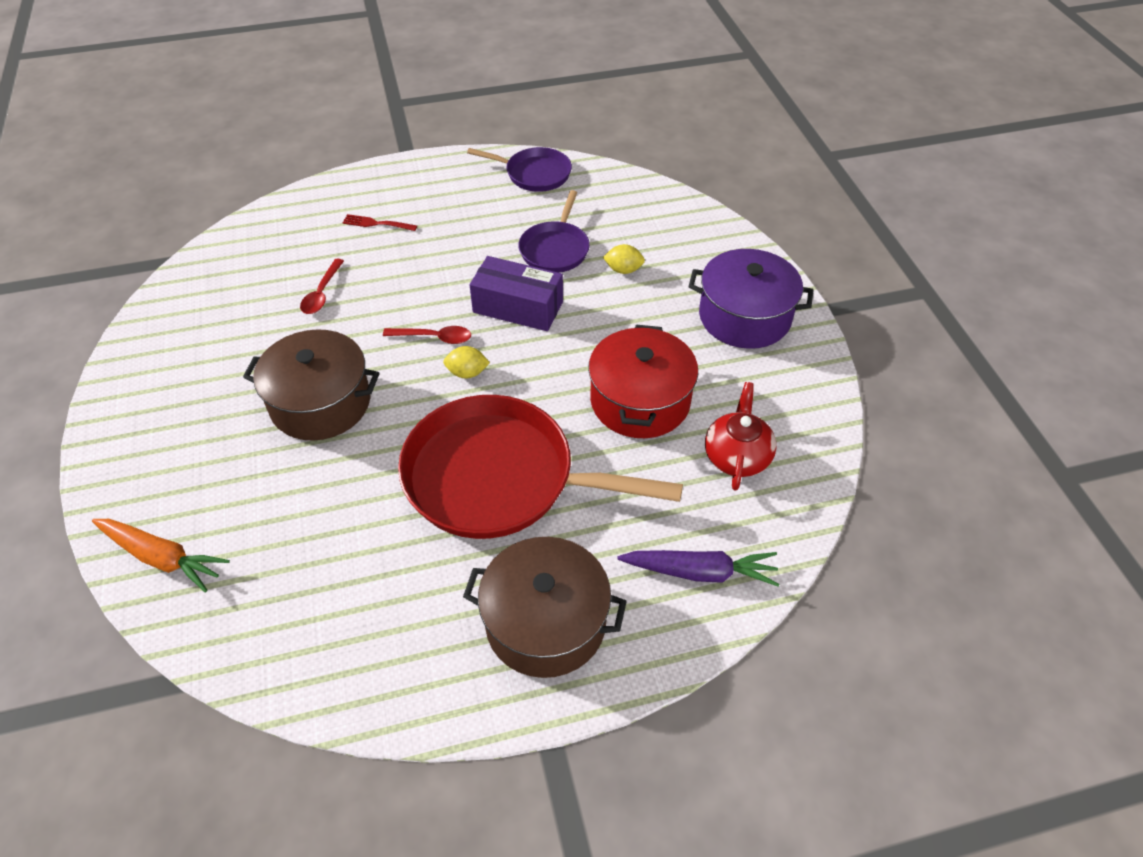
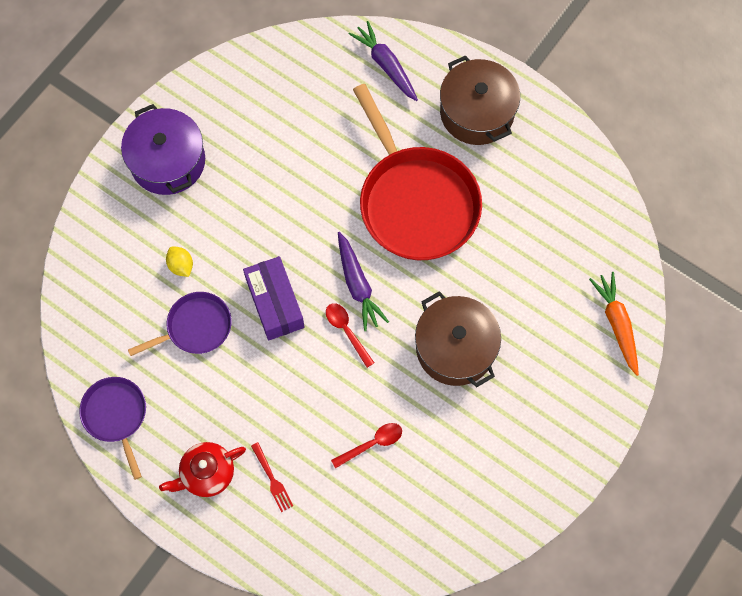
camera: 130 degrees left, 20 degrees up
(467, 373) = (357, 285): yellow lemon -> purple carrot
(640, 401) = (294, 171): red pot -> none
(737, 456) = (293, 95): red teapot -> red teapot (207, 473)

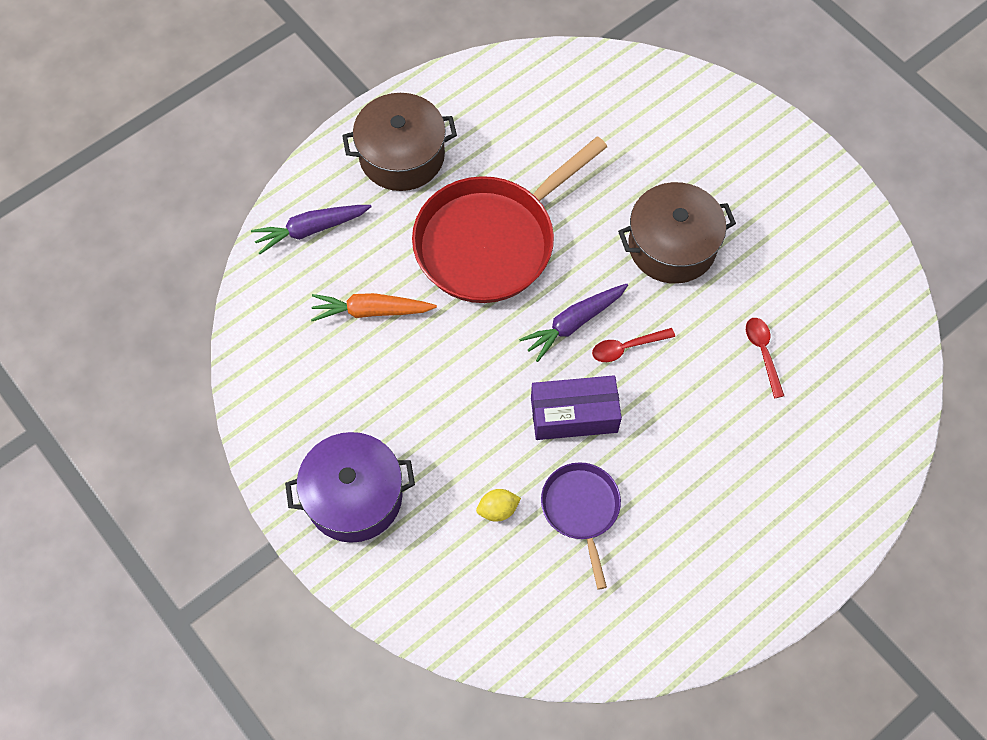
camera: 75 degrees left, 5 degrees down
(116, 415) = (672, 625): purple pan -> none
(207, 473) = (764, 535): red teapot -> none
(272, 479) = (783, 465): red fork -> none
(357, 285) = (574, 323): purple carrot -> purple carrot turned 150 degrees clockwise
(416, 202) = (491, 241): red pan -> red pan turned 150 degrees clockwise
(617, 324) = (681, 95): orange carrot -> orange carrot (371, 311)

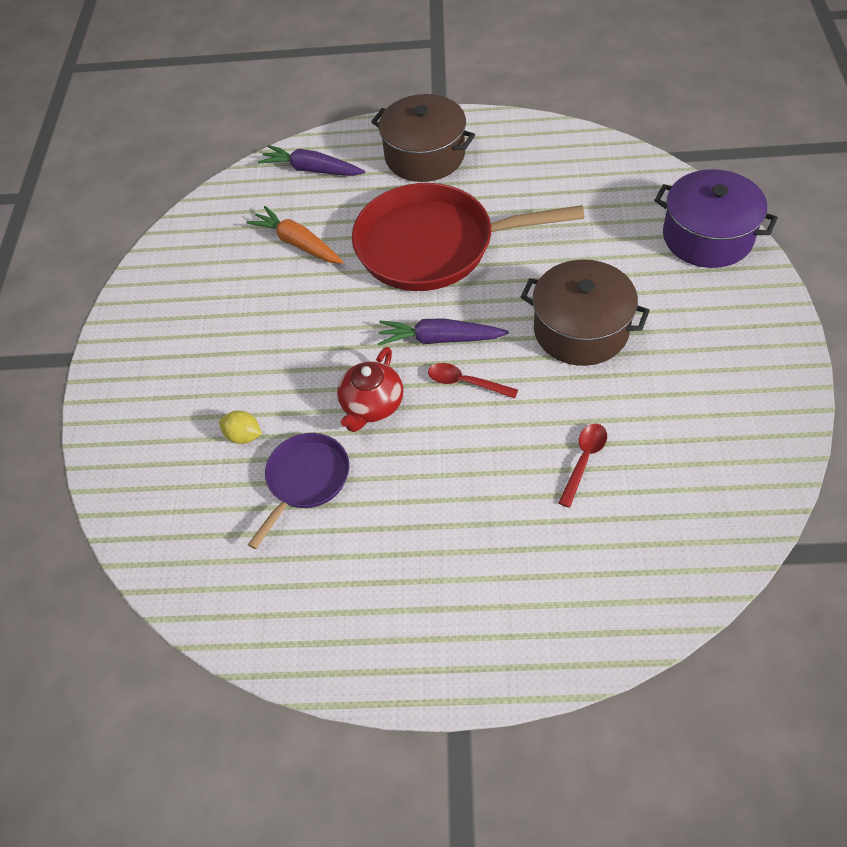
camera: 45 degrees right, 10 degrees down
(354, 496) = (157, 358): purple pot -> purple pot (707, 236)
(574, 415) = (372, 406): purple box -> red teapot

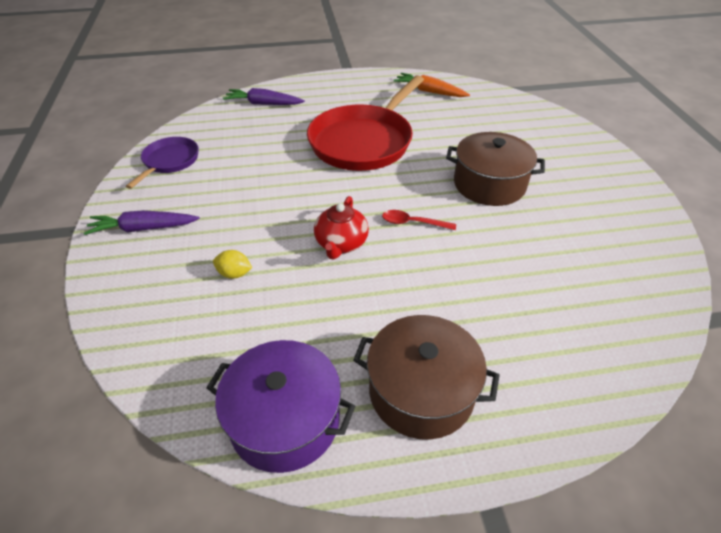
camera: 15 degrees left, 10 degrees down
(298, 243) = (260, 145): orange carrot -> orange carrot (430, 92)
(306, 480) = (295, 302): purple pan -> purple pan (169, 161)
(425, 156) = (344, 93): brown pot -> brown pot (421, 391)
(433, 245) = (364, 141): red pan -> red pan turned 45 degrees counterclockwise
(440, 339) = (385, 196): purple carrot -> purple carrot (143, 228)
(584, 460) = (524, 268): red spoon -> none
(707, 236) = (555, 127): purple pot -> purple pot (285, 419)

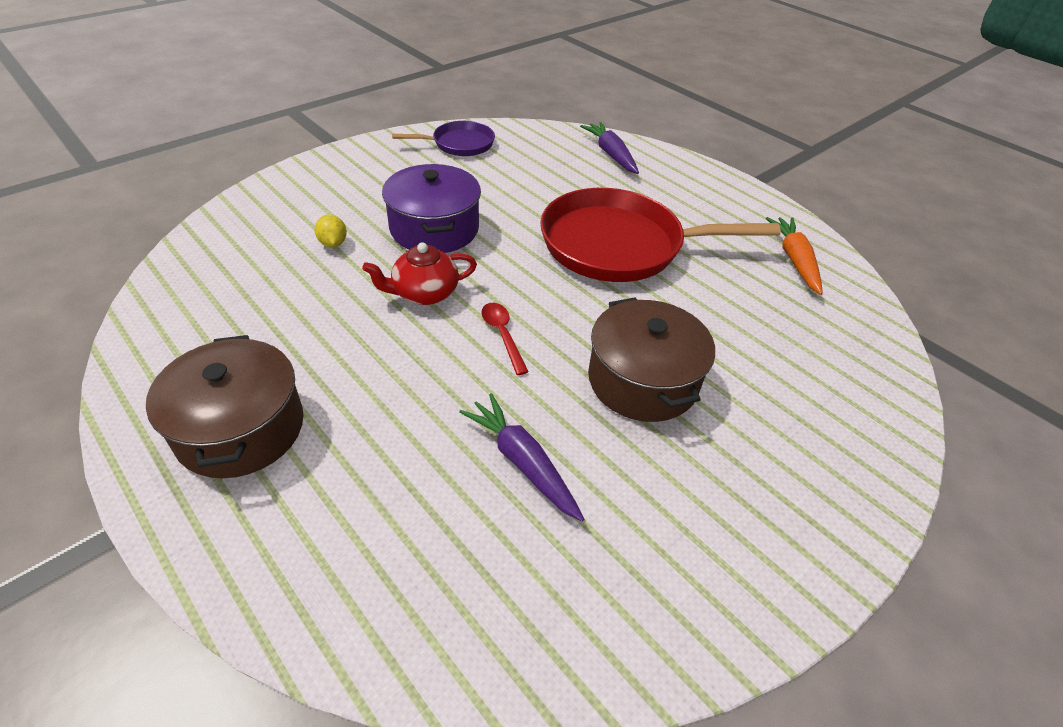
camera: 55 degrees right, 0 degrees up
(143, 228) = (357, 171): purple carrot -> purple carrot (522, 462)
(285, 419) = (169, 344): purple pot -> purple pot (434, 229)

